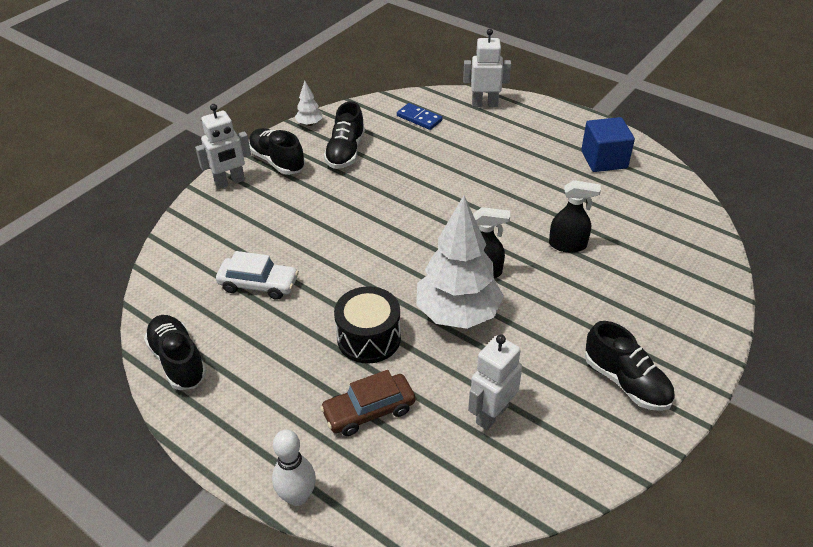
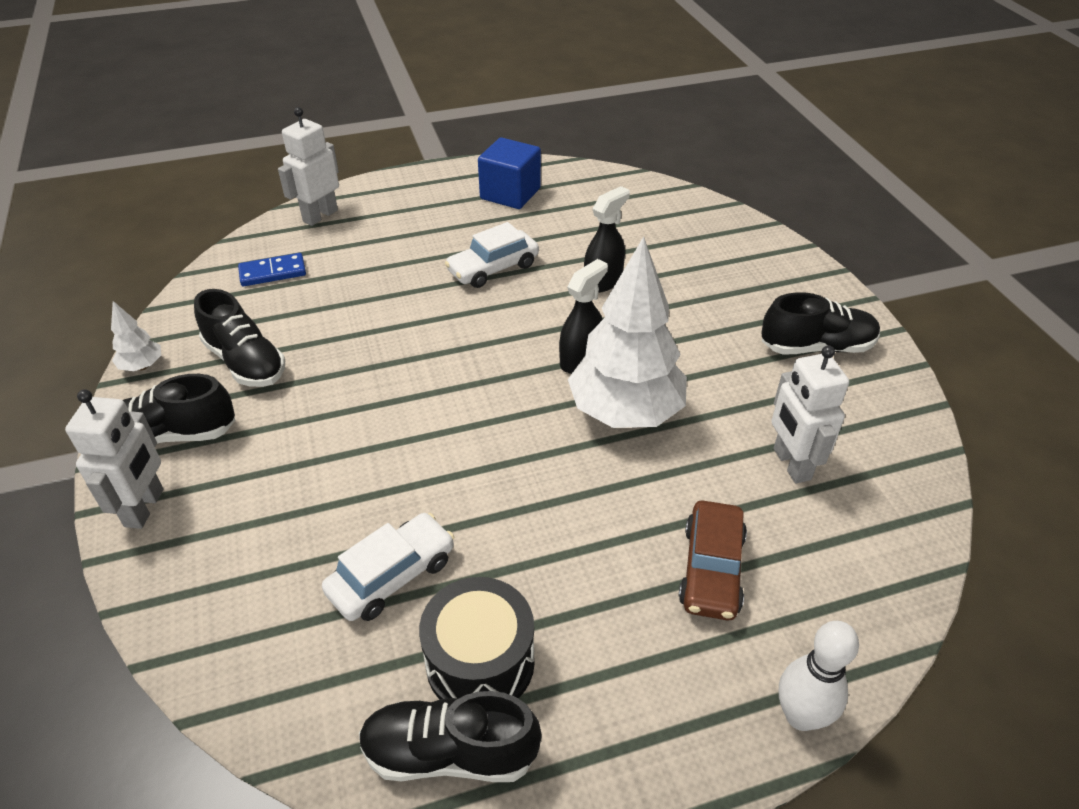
camera: 55 degrees left, 0 degrees up
(369, 338) = (594, 509): black drum -> black drum (480, 662)
(522, 192) = (493, 268): none -> white car

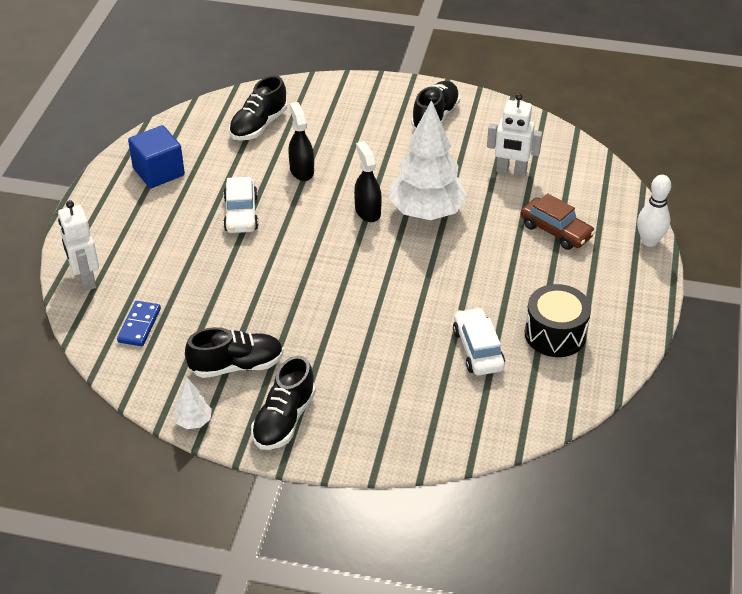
camera: 60 degrees left, 0 degrees up
(145, 508) = (344, 446): white robot -> none
(450, 753) = (598, 362): black shoe -> black shoe (258, 125)

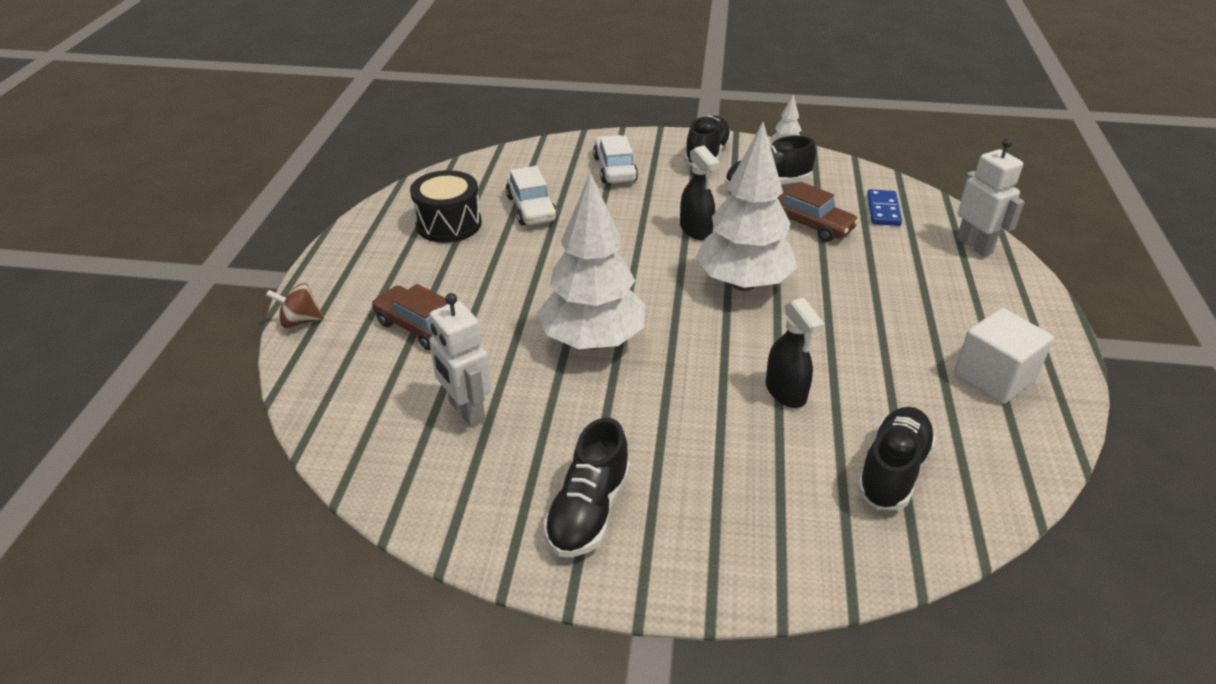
camera: 175 degrees right, 5 degrees down
(158, 172) = (994, 377): blue cube -> white cube
(216, 312) = (811, 224): none -> brown car
(241, 213) = (841, 326): white car -> white car (615, 169)
(301, 253) = (743, 284): none -> white tree
(367, 211) = (673, 338): black spray bottle -> black spray bottle (696, 230)
(511, 171) = (466, 411): white robot -> white robot turned 135 degrees counterclockwise
(649, 241) = (300, 321): white bowling pin -> brown spinning top

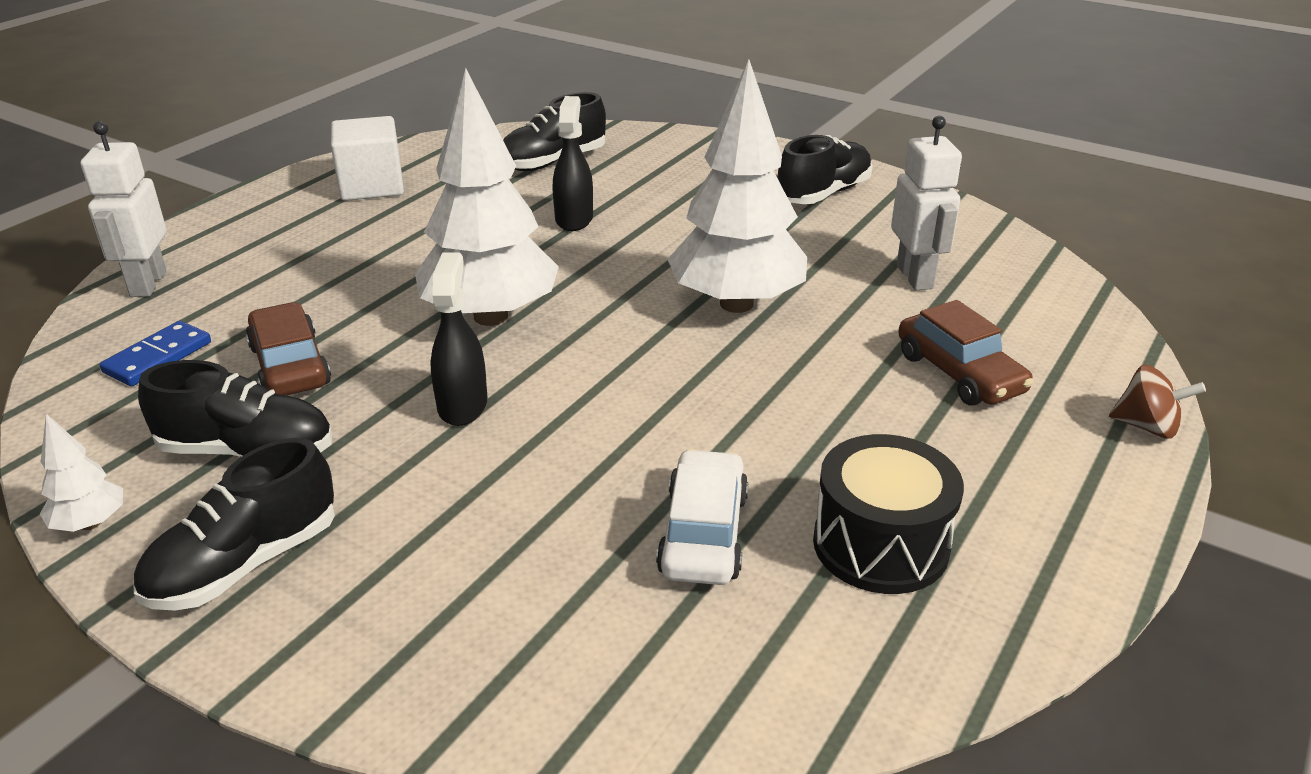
camera: 155 degrees left, 5 degrees down
(615, 169) = (464, 588): white car -> none

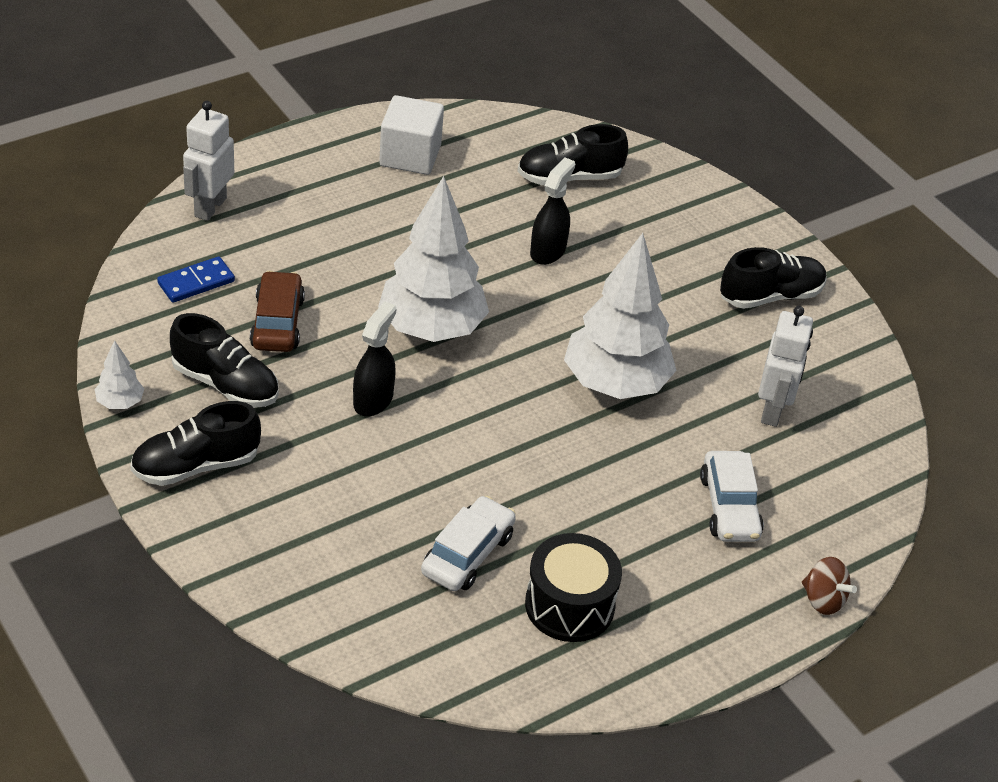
camera: 20 degrees right, 10 degrees up
(959, 373) = (729, 507): brown car -> white car

